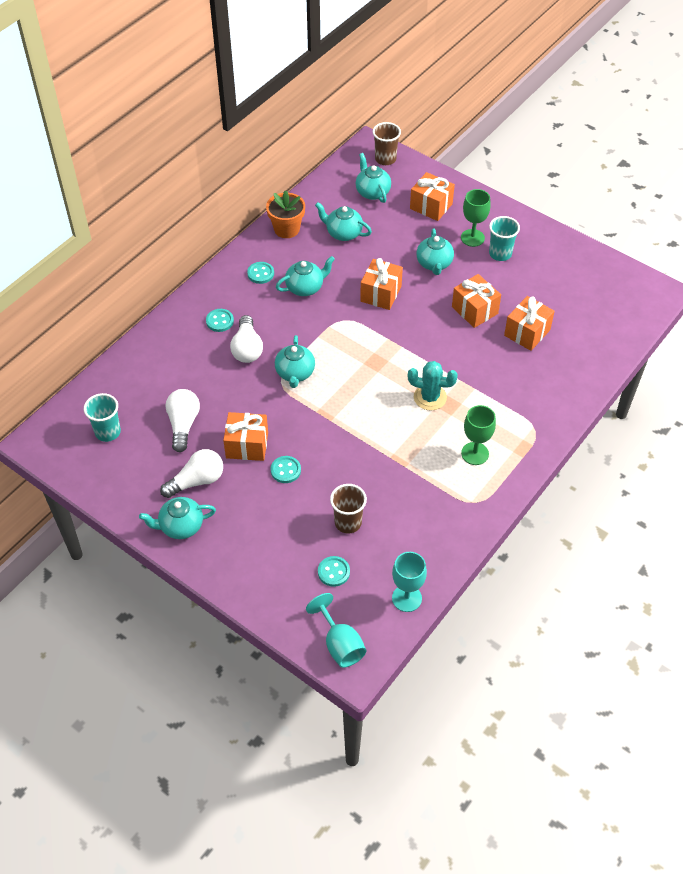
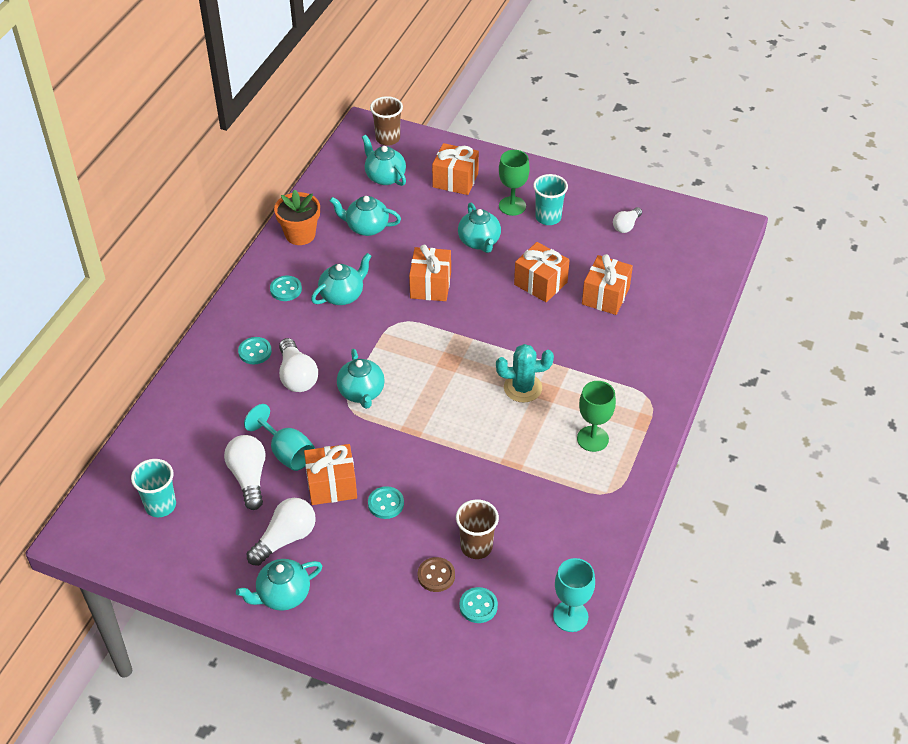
camera: 15 degrees left, 5 degrees down
(307, 539) = (436, 575): none -> brown button
(340, 644) = (512, 686): turquoise goblet -> turquoise goblet (286, 452)
(566, 274) = (626, 226): none -> white light bulb

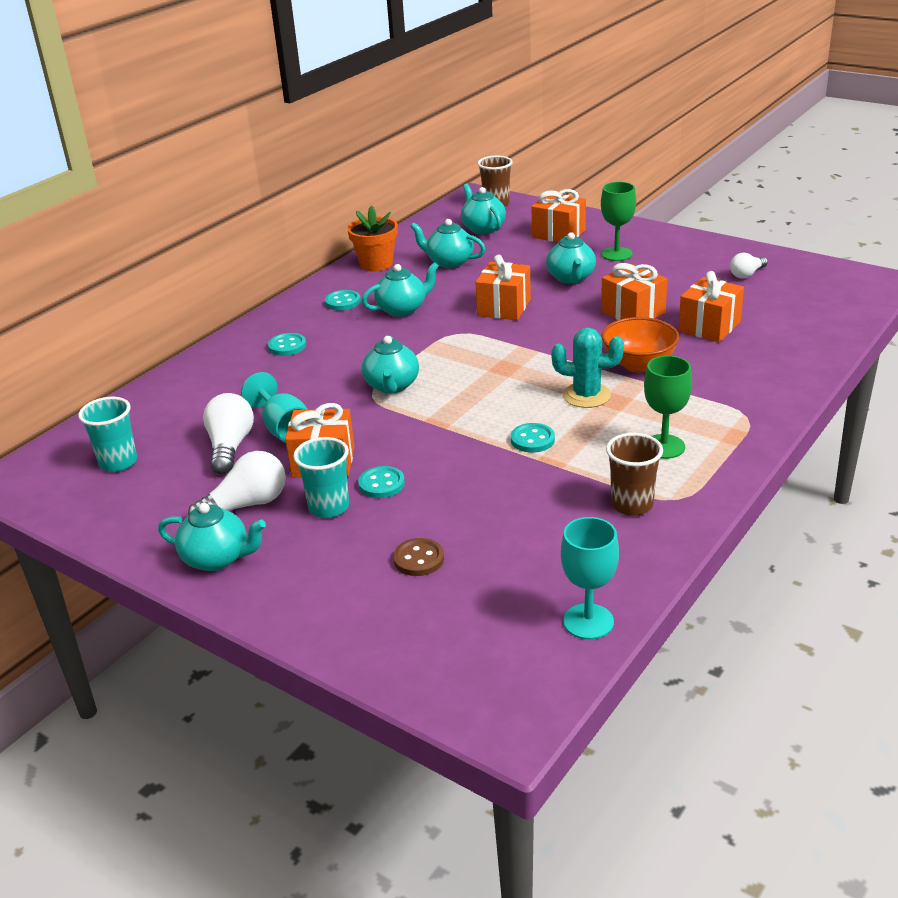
camera: 15 degrees right, 15 degrees down
(283, 595) = (217, 558): turquoise teapot -> turquoise teapot turned 150 degrees counterclockwise
(297, 376) = (324, 368): white light bulb -> none
(476, 547) = (481, 535): brown cup -> brown cup (632, 505)
(478, 606) = (463, 596): turquoise button -> turquoise button (532, 440)
(548, 217) = (655, 264): turquoise cup -> turquoise cup (329, 507)
(557, 347) = (638, 364): none -> orange bowl

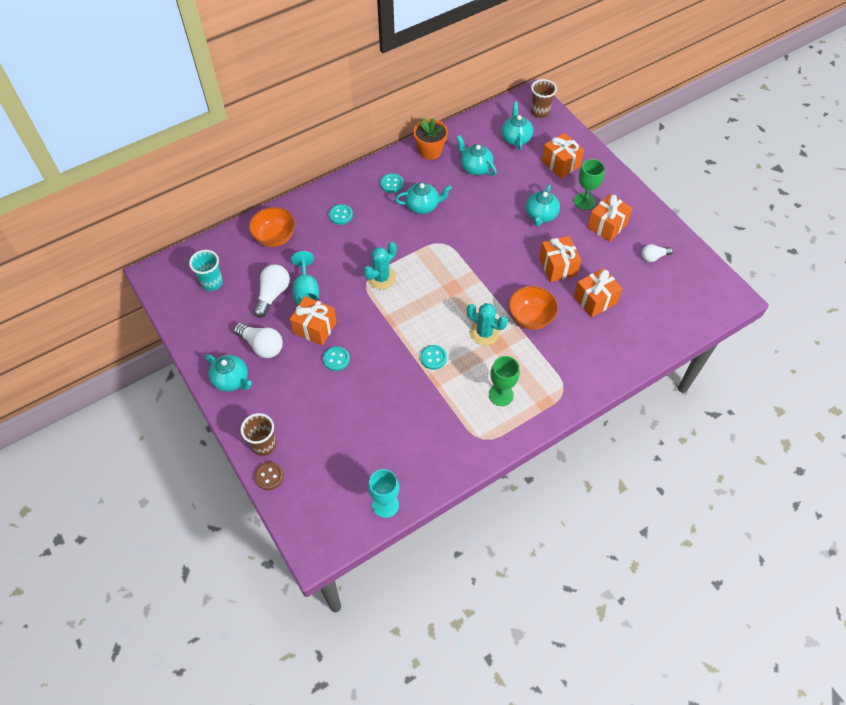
camera: 20 degrees right, 25 degrees up
(197, 391) = (275, 237): none -> orange bowl
(246, 505) = (262, 346): white light bulb -> white light bulb turned 45 degrees clockwise
(329, 507) = (301, 366): turquoise cup -> none
(392, 386) = (381, 278): turquoise teapot -> turquoise cactus
(419, 559) = (327, 424): brown button -> brown button (269, 476)
(504, 307) = (483, 229): orange gift -> orange gift (607, 226)
(632, 505) = (456, 433): brown cup -> brown cup (264, 445)

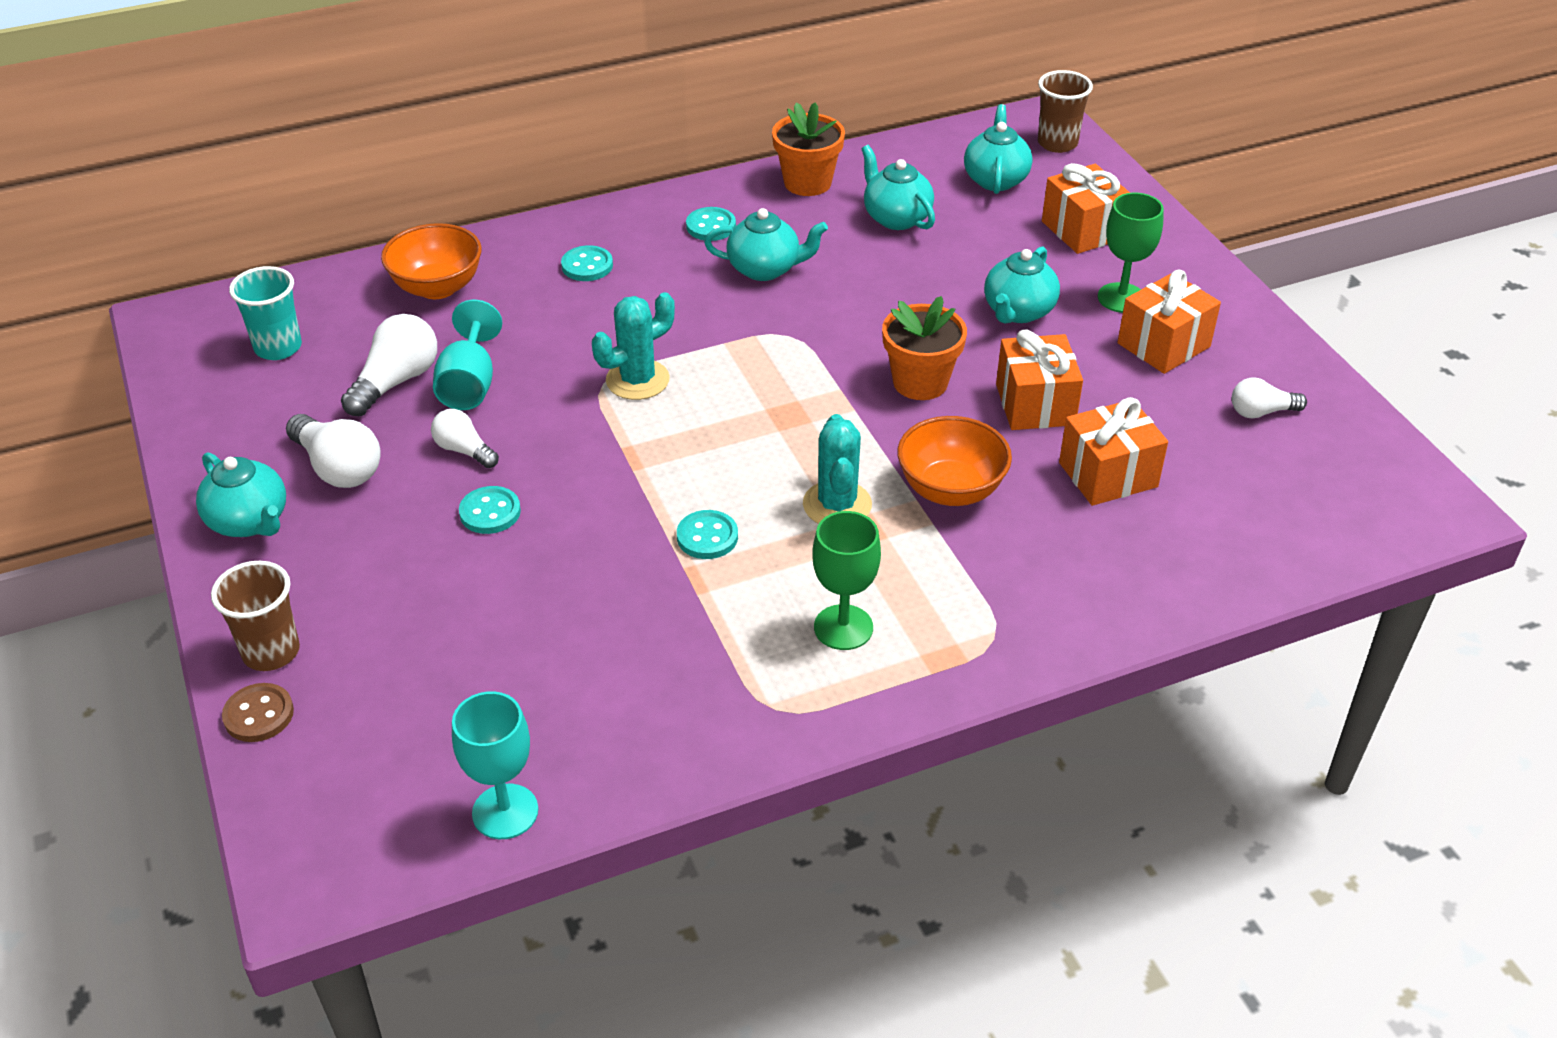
camera: 10 degrees right, 15 degrees down
(315, 328) = (464, 450): orange gift -> white light bulb
(484, 333) = (837, 505): turquoise cactus -> turquoise cactus turned 45 degrees clockwise
(506, 261) = (920, 382): none -> orange flower pot

